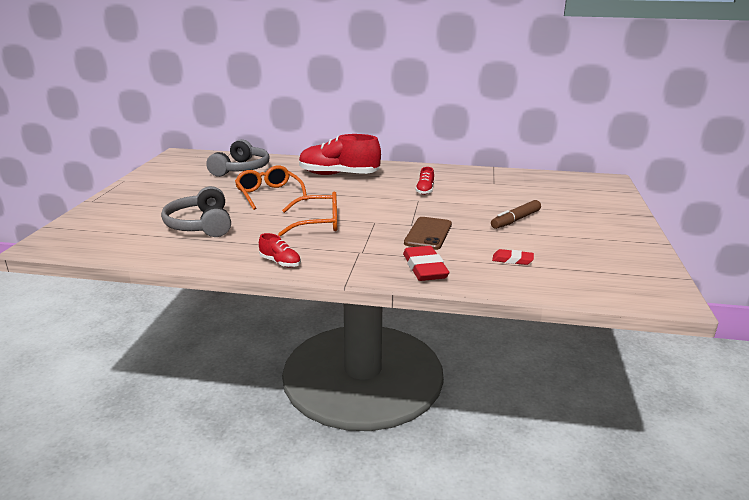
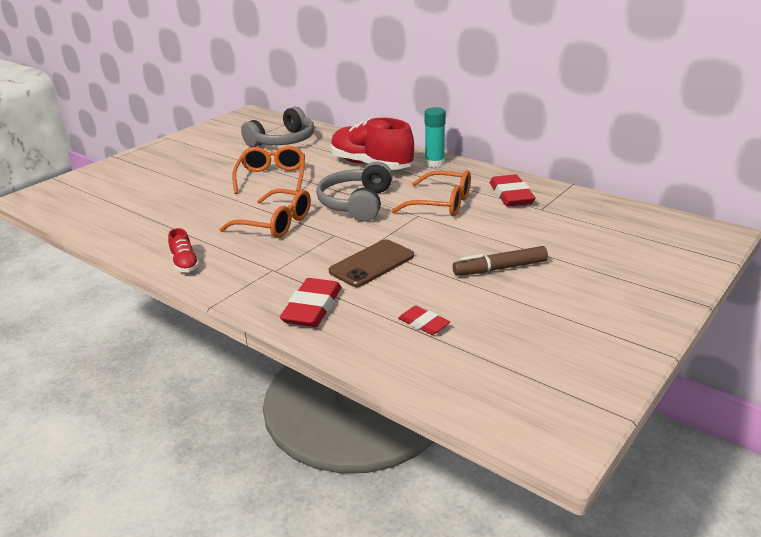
camera: 30 degrees right, 5 degrees up
(200, 225) = (169, 202): grey headphones -> grey headphones (356, 203)
(385, 167) = (434, 163): none -> turquoise glue stick
(425, 190) = (441, 204): red shoe -> orange glasses
(464, 178) = (511, 195): none -> red eraser

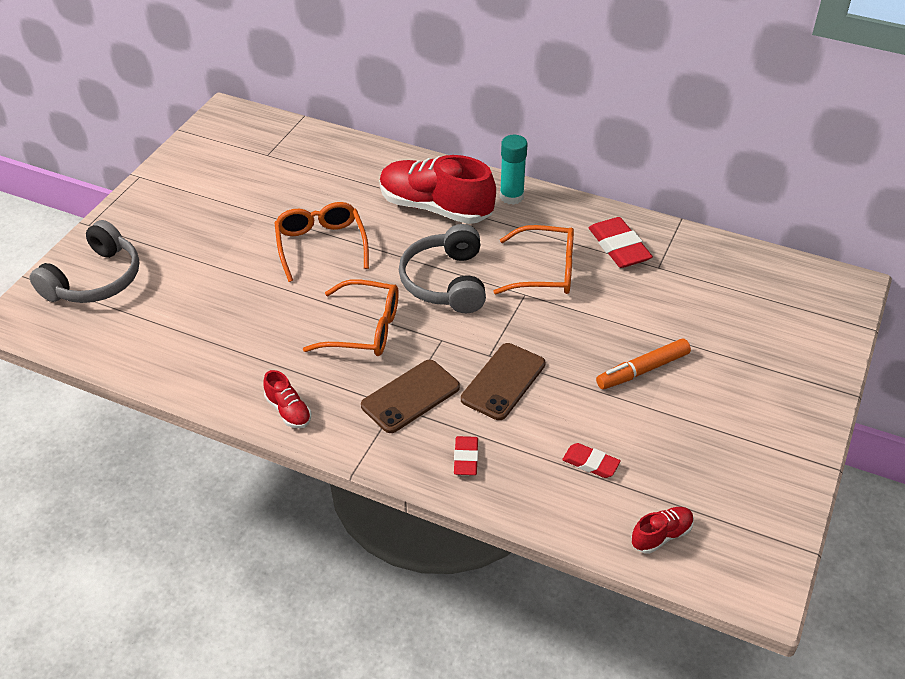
camera: 15 degrees left, 15 degrees up
(283, 141) = (302, 170): grey headphones -> grey headphones (95, 280)
(288, 265) = (410, 396): none -> brown phone
(312, 308) = (466, 458): red eraser -> red eraser, size x0.59
(469, 384) = (661, 536): none -> red shoe
(500, 268) = (642, 370): brown marker -> orange marker

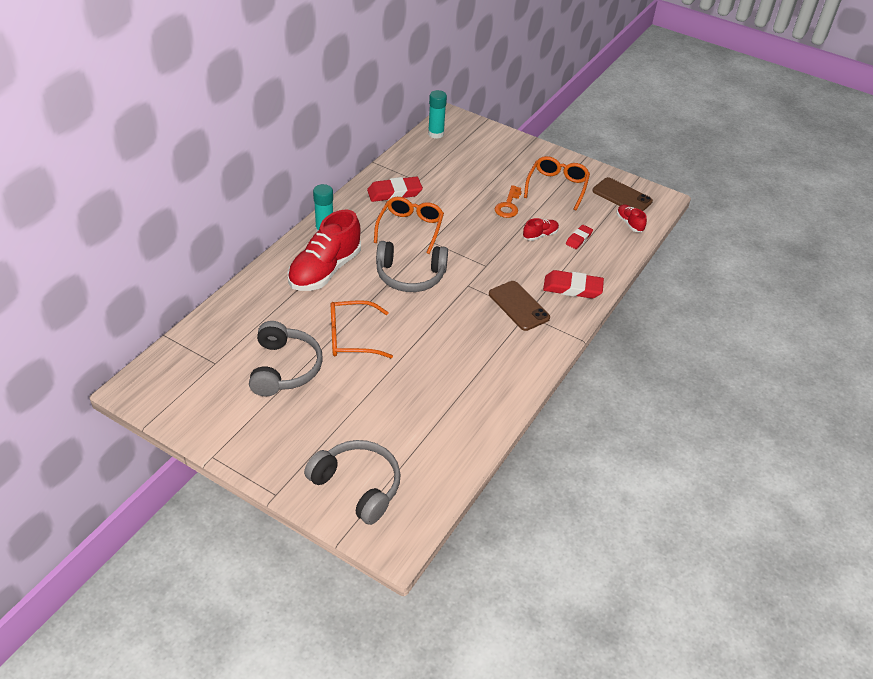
camera: 85 degrees left, 0 degrees up
(264, 202) = (284, 368): none -> grey headphones
(288, 411) = (525, 367): red shoe -> red shoe (540, 235)
(364, 329) = (451, 322): orange glasses -> orange glasses (557, 187)
(466, 458) = (572, 288): red eraser -> red eraser, size x1.70
(503, 381) = (510, 263): brown phone -> brown phone (622, 196)
(642, 370) = (508, 205): orange marker -> orange key
(790, 273) = (436, 134): none -> turquoise glue stick

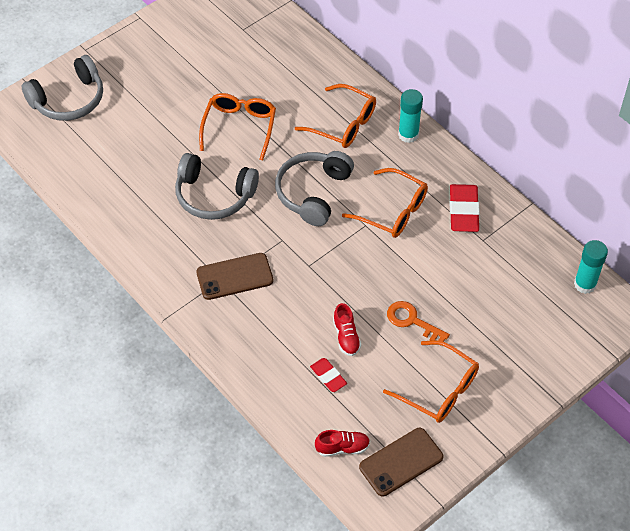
camera: 110 degrees right, 10 degrees up
(284, 368) = (218, 74): grey headphones -> grey headphones (214, 195)
(325, 270) = (343, 124): red shoe -> orange glasses
(572, 288) = (245, 338): red eraser -> none

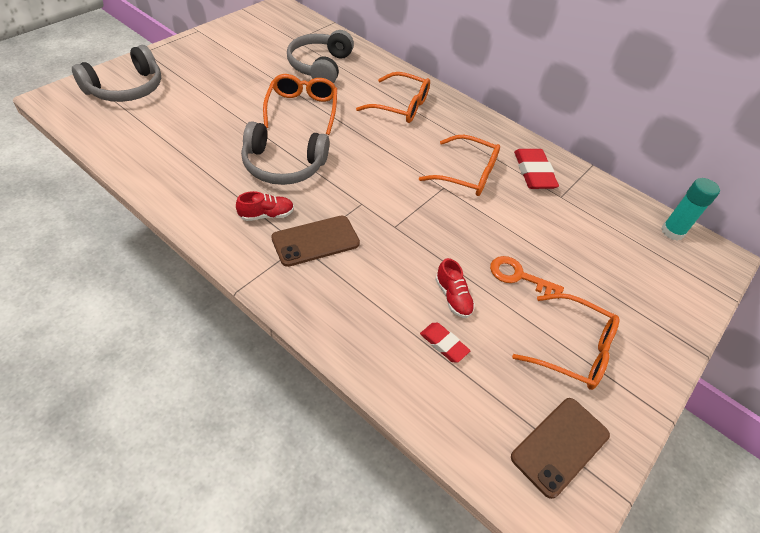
camera: 15 degrees left, 5 degrees down
(313, 193) = (384, 161): grey headphones -> grey headphones (320, 66)
(342, 448) = (483, 434): red shoe -> red shoe (266, 215)
(408, 135) = (462, 113): turquoise glue stick -> none

